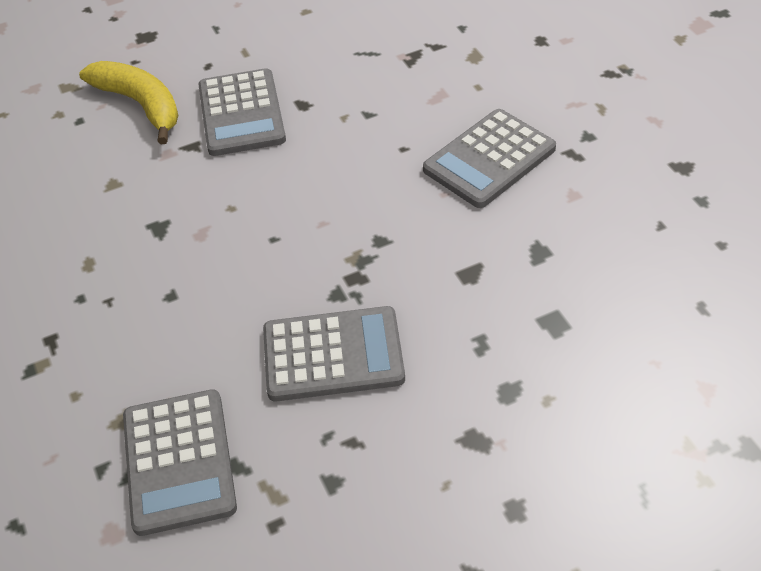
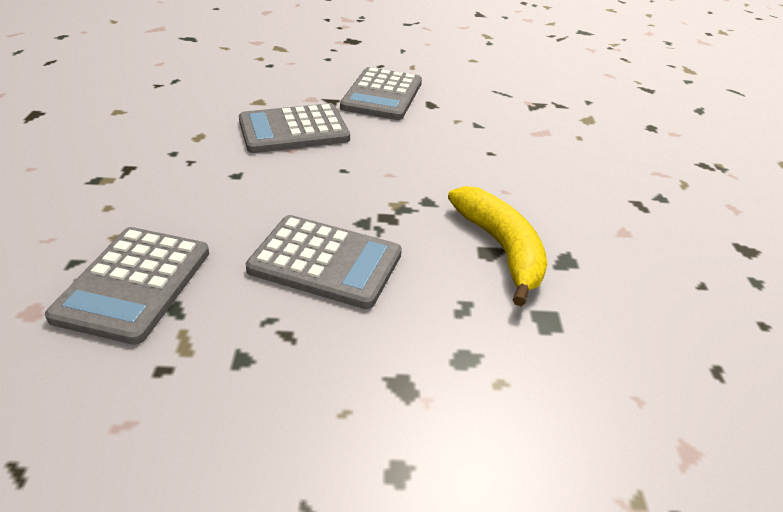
camera: 20 degrees right, 10 degrees down
(140, 105) = (317, 70): yellow banana -> yellow banana (501, 249)
(489, 159) = (560, 183): grey calculator -> grey calculator (294, 130)

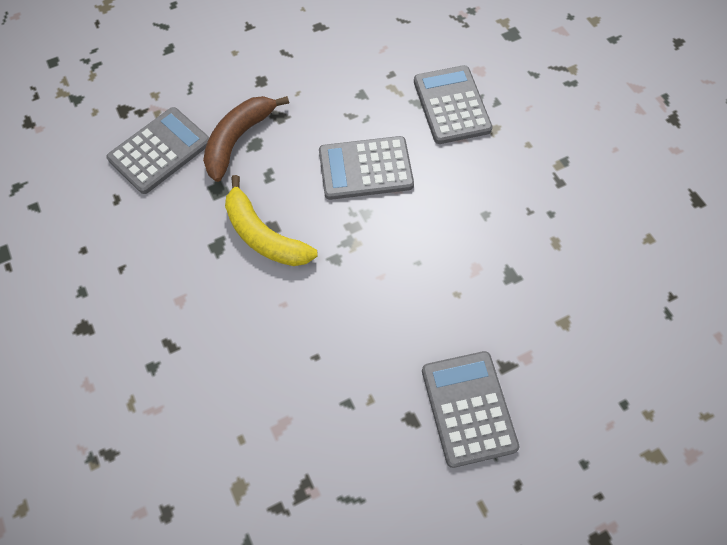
camera: 155 degrees right, 25 degrees up
(294, 130) = (496, 294): grey calculator -> grey calculator (160, 151)
(490, 376) = (238, 140): none -> brown banana

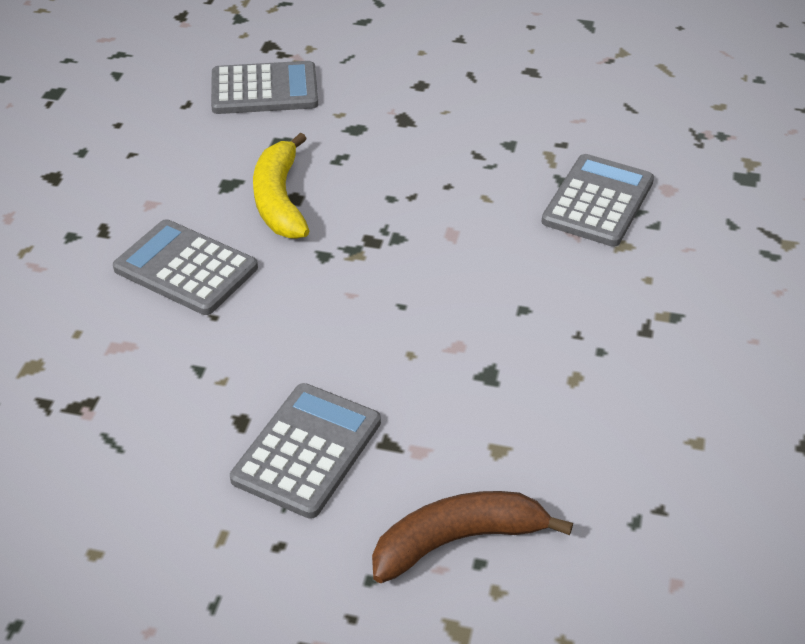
camera: 40 degrees right, 20 degrees down
(238, 140) = (344, 118): brown banana -> brown banana (458, 540)
(365, 168) = (440, 203): grey calculator -> grey calculator (186, 268)

